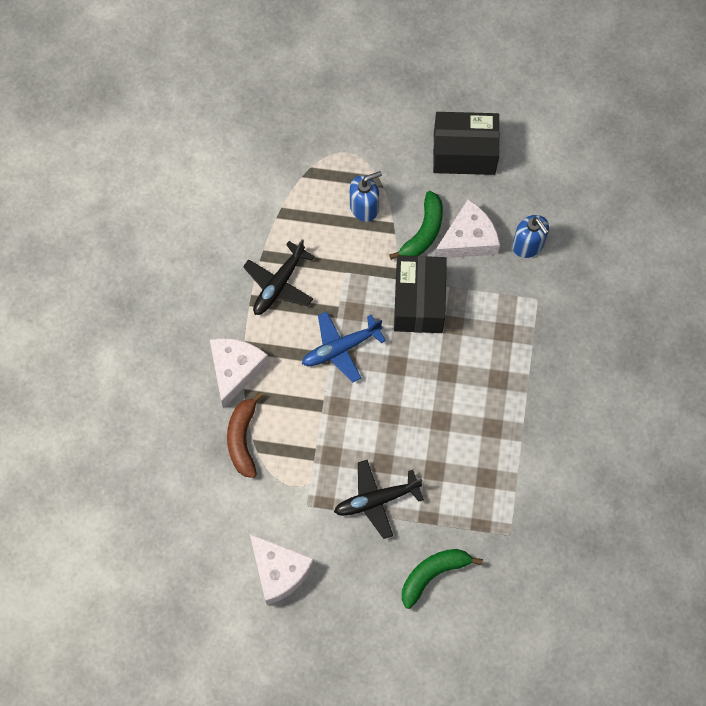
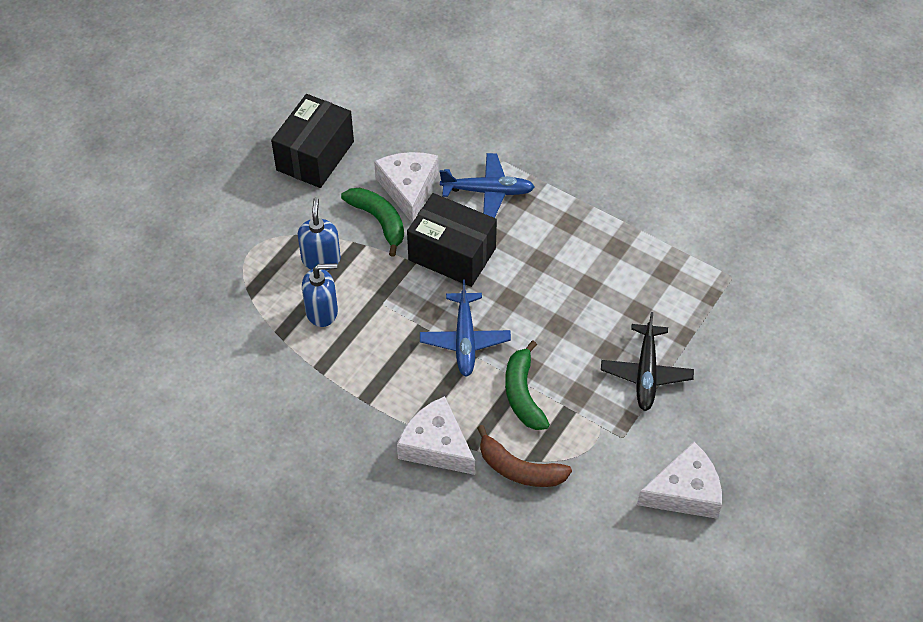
camera: 65 degrees left, 15 degrees down
(279, 284) = (361, 367): black plane -> none
(433, 574) = (746, 355): green banana -> green banana (522, 394)
(497, 301) = (487, 191): none -> blue plane
(528, 245) = (443, 145): blue soap dispenser -> blue soap dispenser (322, 311)

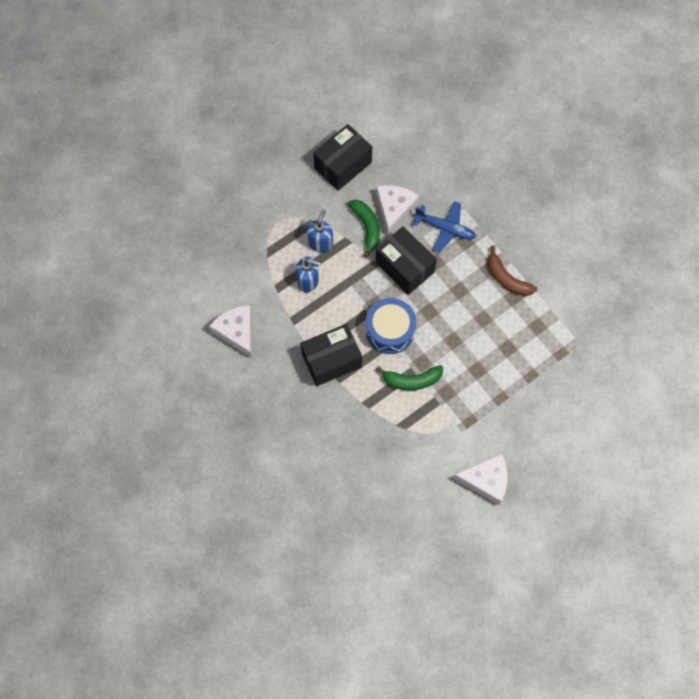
camera: 20 degrees right, 15 degrees up
(396, 404) = (331, 360): none -> black box
(436, 445) = (345, 396): white cheese -> white cheese (237, 332)
(464, 339) = (390, 330): blue plane -> blue drum
(519, 469) = (390, 430): brown banana -> brown banana (506, 278)
(522, 394) = (412, 380): green banana -> green banana turned 105 degrees counterclockwise
(646, 372) = (495, 392): black plane -> none

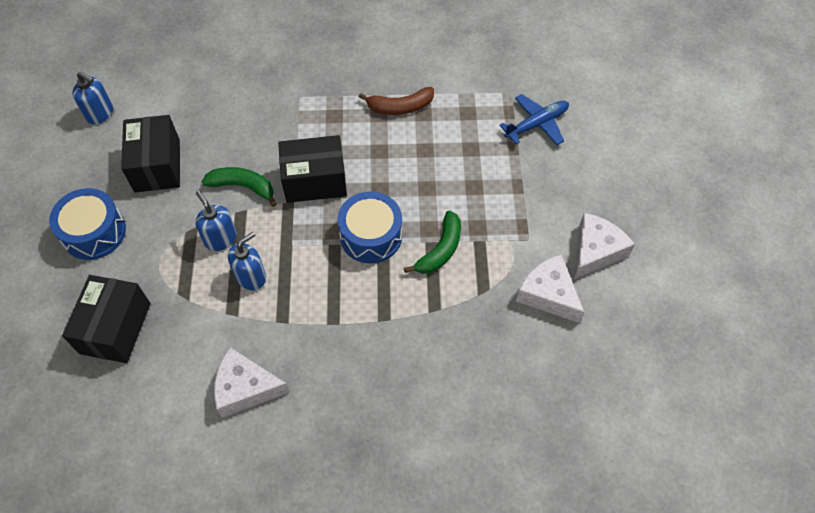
camera: 55 degrees left, 10 degrees down
(271, 169) = (94, 232): none -> blue drum
(331, 360) = (359, 311): black box -> black box (115, 328)
(354, 100) = (100, 113): none -> blue soap dispenser
(394, 209) = (247, 152): white cheese -> white cheese (548, 294)
(445, 228) = (306, 123): blue plane -> blue plane (536, 124)

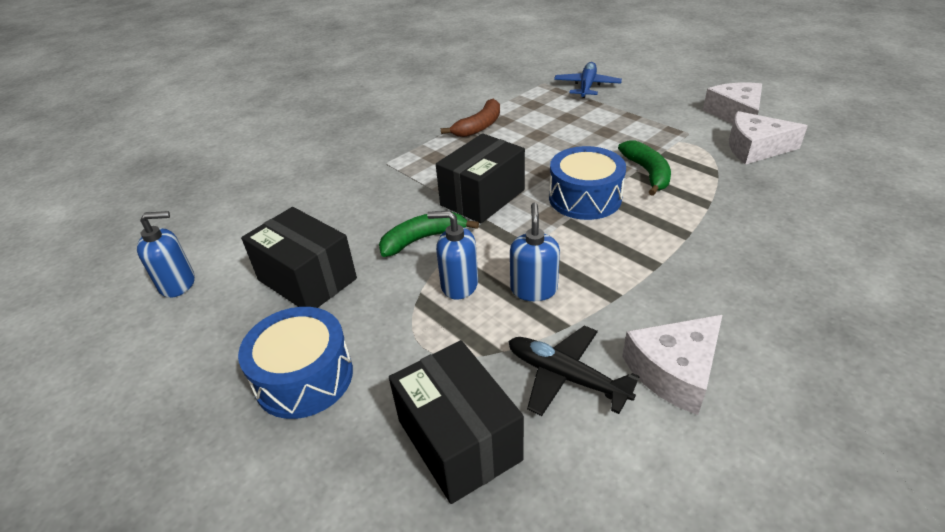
camera: 40 degrees left, 20 degrees down
(196, 342) = (566, 377): none -> black plane

